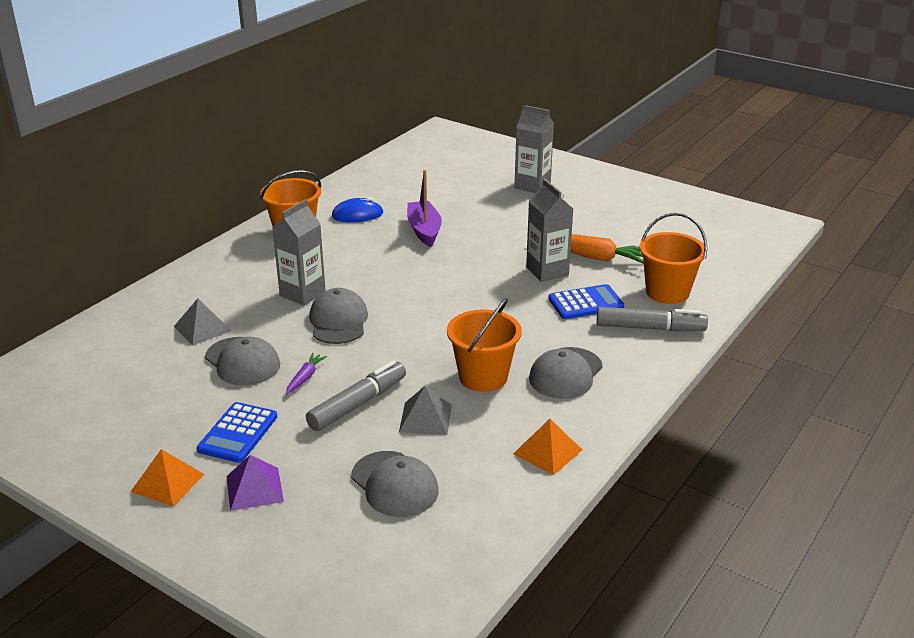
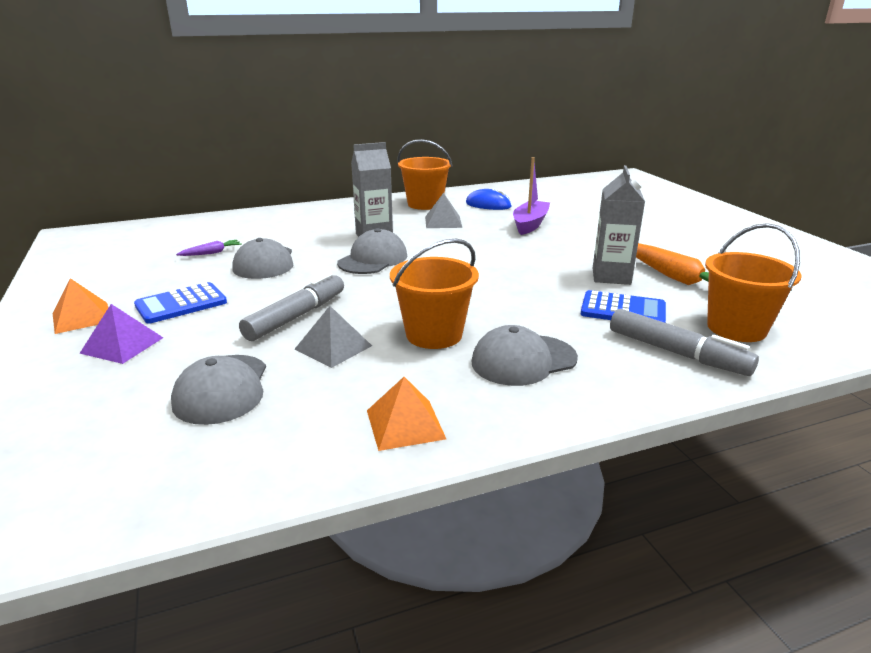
camera: 35 degrees right, 5 degrees down
(202, 328) = (273, 237): grey pyramid -> grey pyramid (443, 222)
(305, 377) = (289, 286): purple carrot -> purple carrot (211, 253)
(358, 404) = (296, 316): grey marker -> grey marker turned 45 degrees counterclockwise
(532, 185) = (672, 219): grey carton -> none

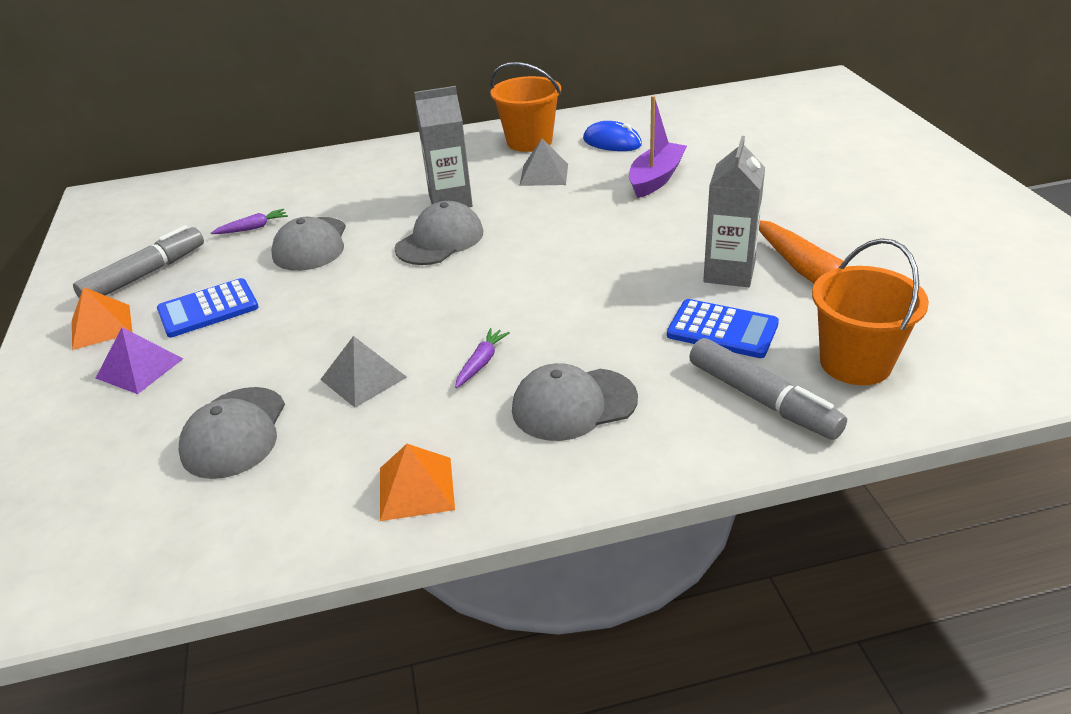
camera: 10 degrees right, 10 degrees up
(296, 316) = (332, 331): grey marker -> grey marker (145, 274)
(434, 334) = (481, 362): orange bucket -> purple carrot

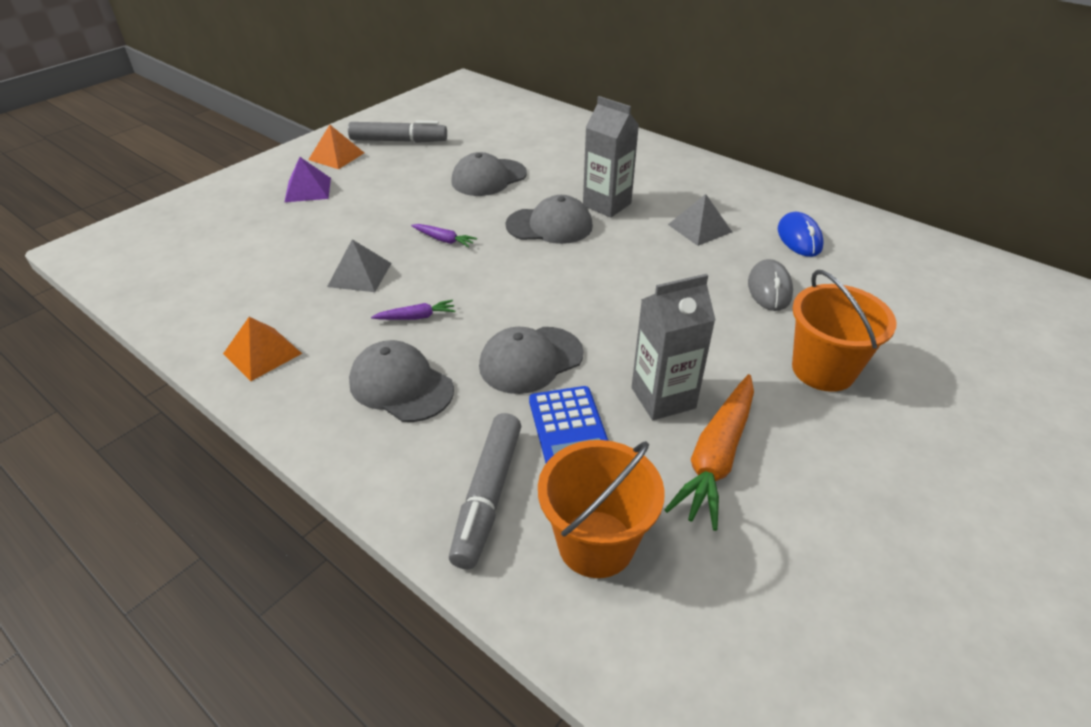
camera: 50 degrees right, 5 degrees up
(208, 309) = (383, 180): blue calculator -> none
(234, 433) = (271, 254): grey cap -> grey cap (530, 360)
(253, 228) = (485, 148): purple carrot -> purple carrot (444, 240)
(529, 141) = (741, 197): orange bucket -> orange bucket (823, 370)
(655, 179) = (769, 289): purple boat -> grey mouse

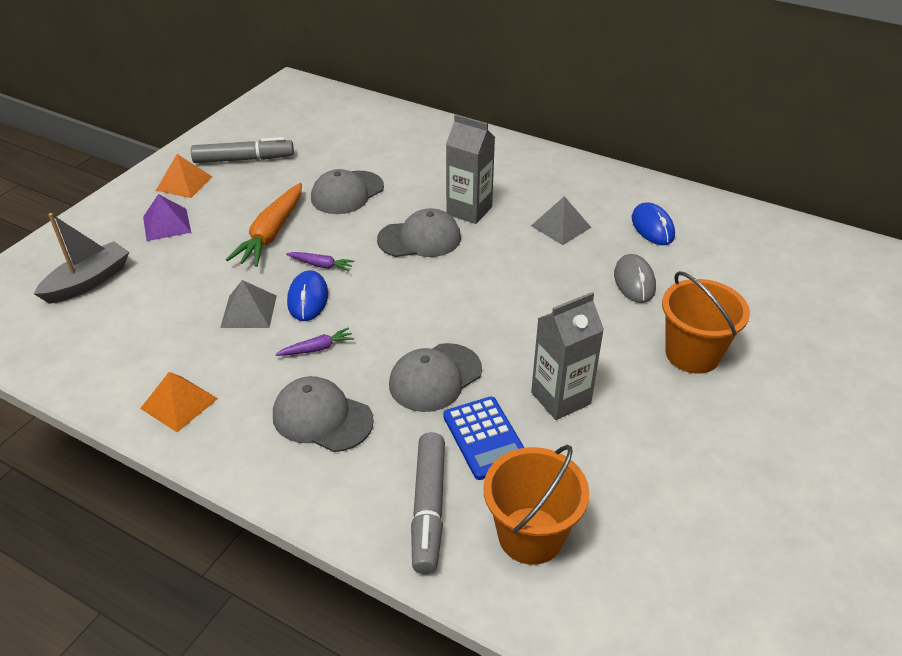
camera: 10 degrees left, 0 degrees up
(217, 232) = (88, 282): none -> grey boat
(421, 269) = (308, 299): none -> blue mouse
(716, 457) = (616, 446): orange carrot -> orange carrot (271, 233)

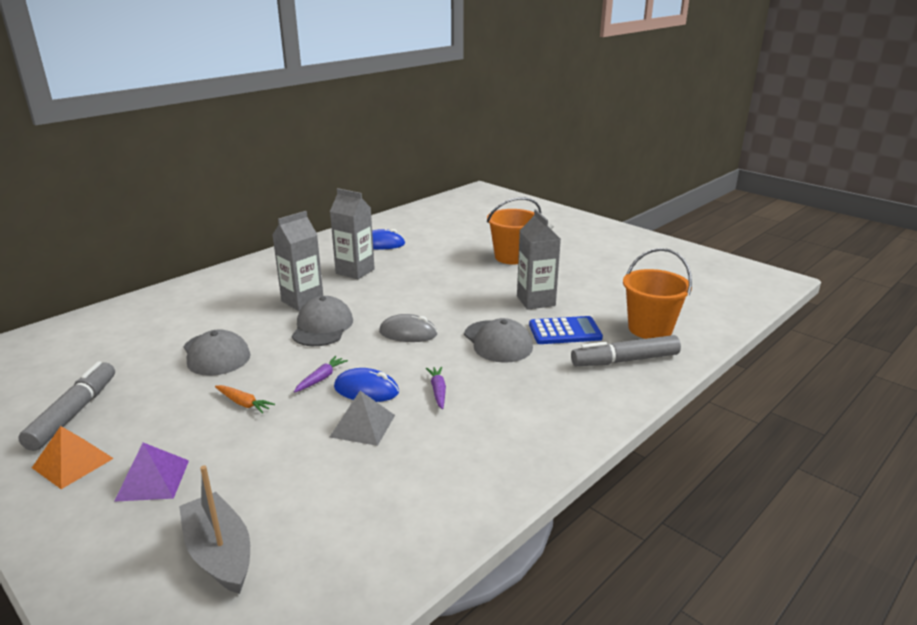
camera: 75 degrees left, 15 degrees down
(179, 403) = (478, 477): orange pyramid -> none
(271, 233) = (243, 403): orange carrot -> orange carrot, size x0.49
(322, 418) = (524, 396): grey cap -> none
(428, 508) = (624, 360): grey marker -> grey marker turned 150 degrees clockwise
(561, 226) = (355, 271): grey pyramid -> grey carton
(634, 281) = (435, 260): grey mouse -> grey mouse (408, 333)

